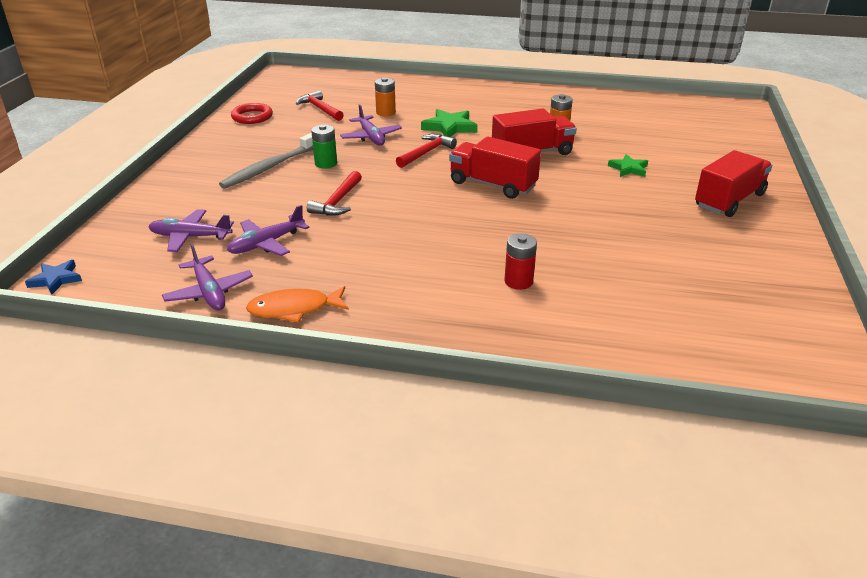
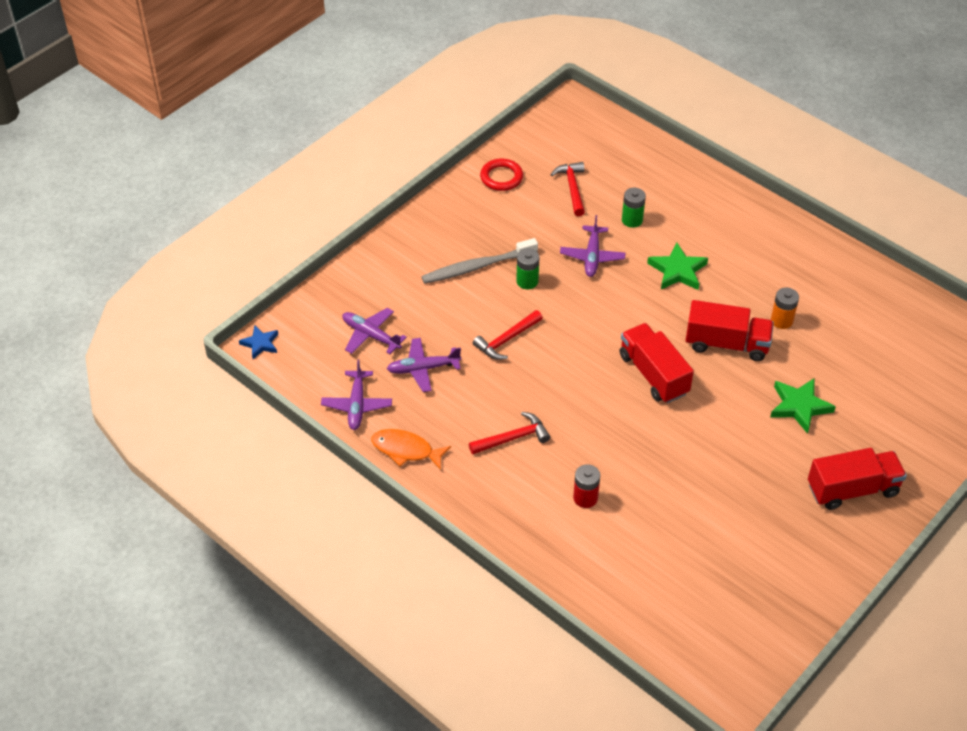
camera: 30 degrees right, 15 degrees up
(385, 112) = (632, 220): orange battery -> green battery
(426, 153) = (627, 302): red hammer -> red hammer (513, 438)
(628, 169) = (799, 406): green star -> green star, size x1.55

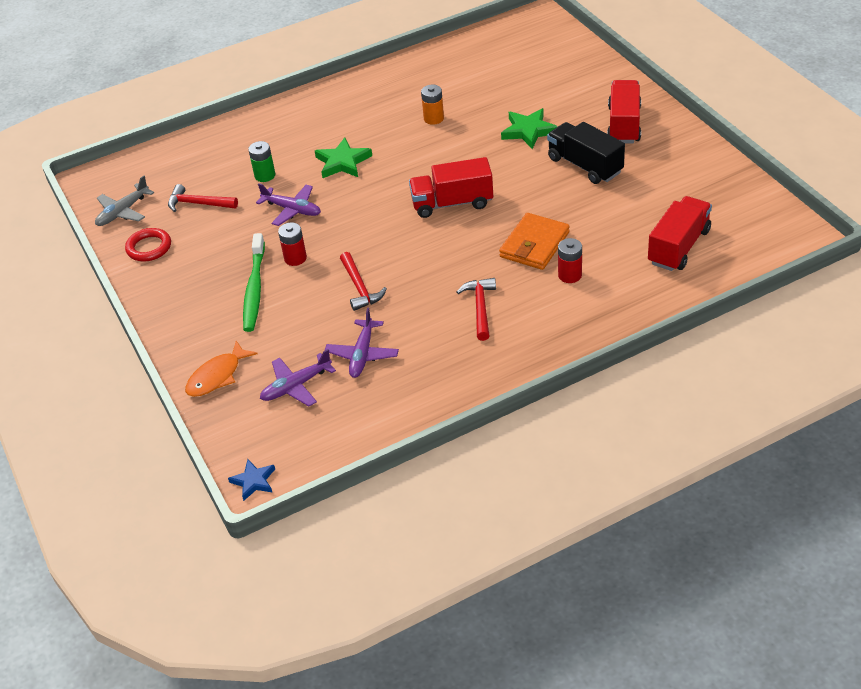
camera: 65 degrees left, 5 degrees down
(357, 405) = (383, 414): purple plane -> none
(406, 450) = (458, 387): orange fish -> orange fish (217, 376)
(477, 267) = (254, 288): grey toothbrush -> green toothbrush
(527, 281) = (295, 258): green battery -> red battery
(540, 142) = (123, 212): none -> grey plane
(619, 458) = (534, 245): none -> orange wallet
(726, 344) = (442, 154): red truck -> red truck (679, 247)
(763, 470) = (585, 165): none -> black truck

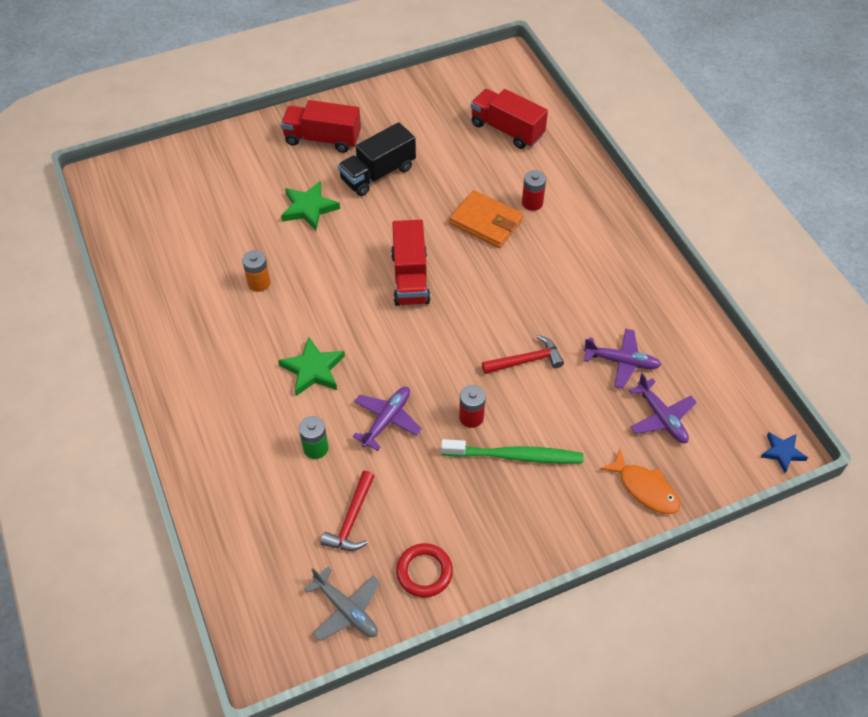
camera: 90 degrees left, 10 degrees up
(480, 308) = (567, 269): red hammer -> none

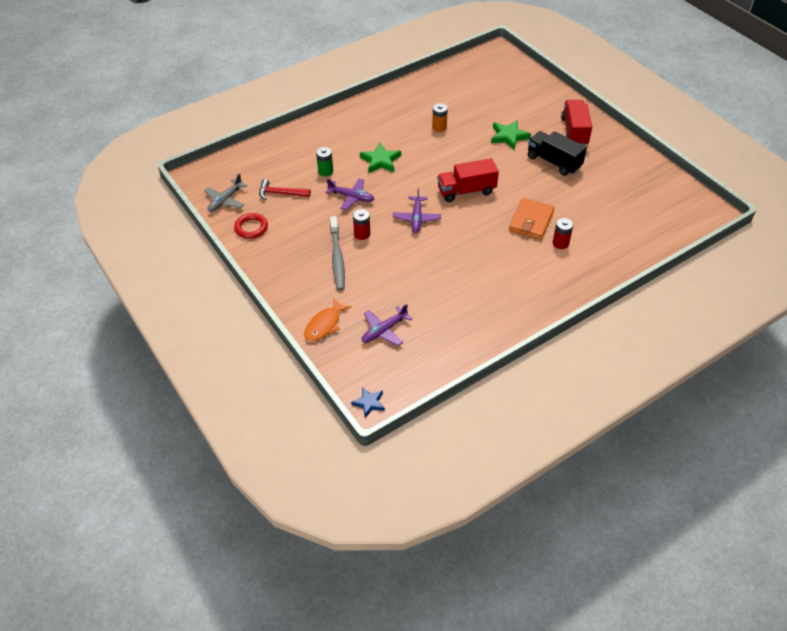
camera: 80 degrees right, 5 degrees down
(507, 130) = (631, 221): red truck -> none
(514, 456) = (337, 257): green toothbrush -> grey toothbrush
(526, 361) = (414, 255): red hammer -> none
(621, 362) = (427, 305): purple plane -> purple plane (416, 218)

